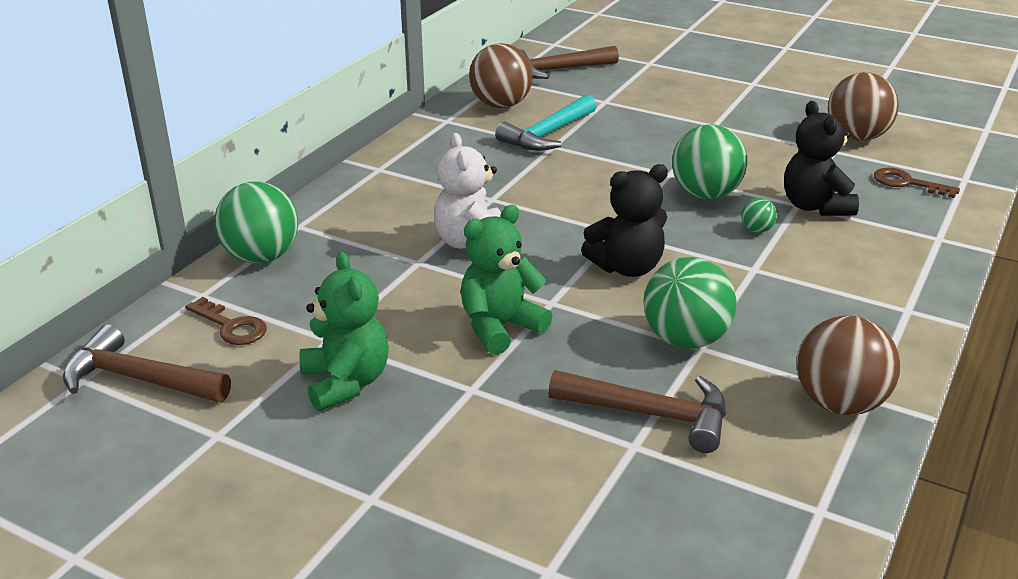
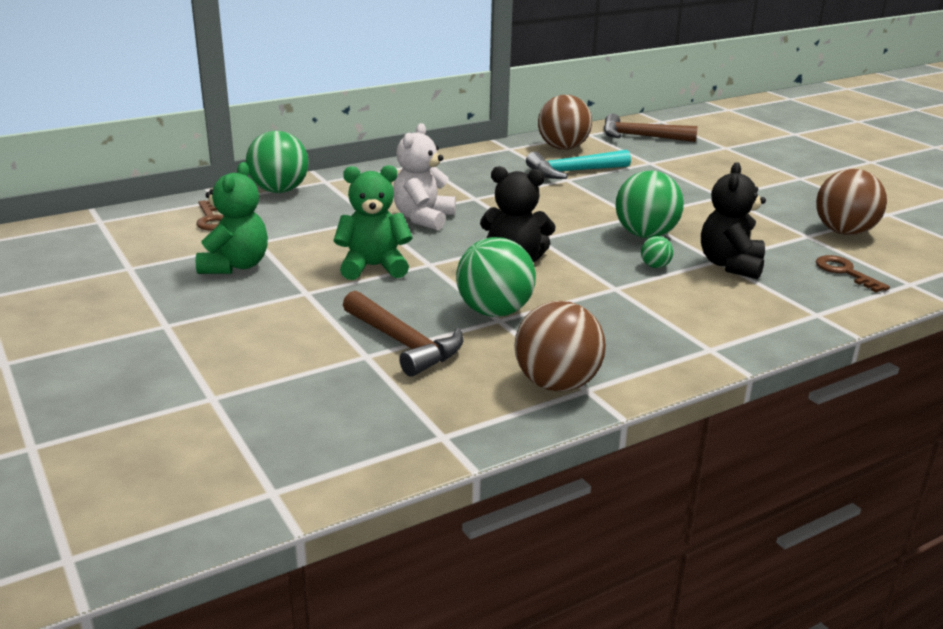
camera: 30 degrees right, 5 degrees down
(138, 379) = (127, 229): brown hammer -> none

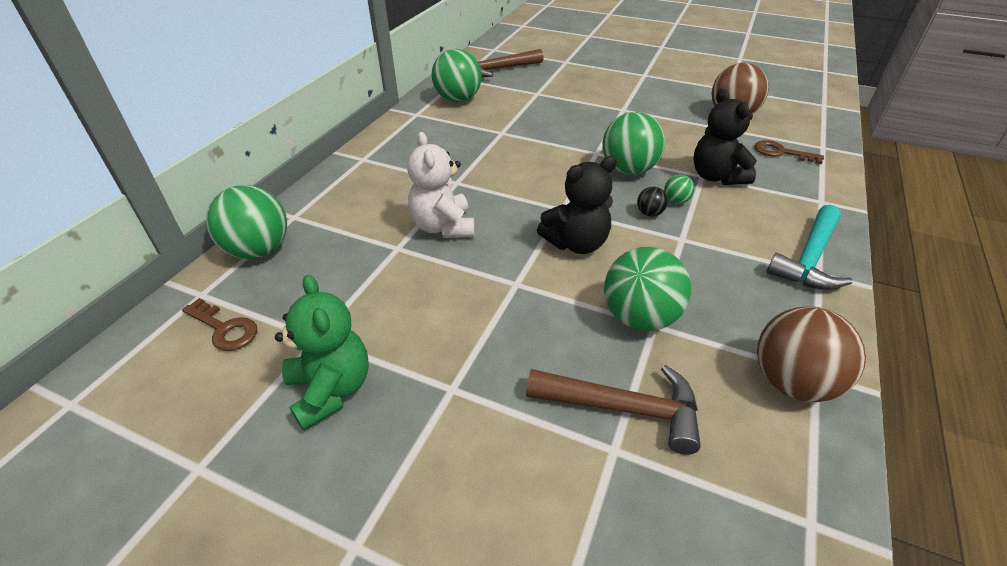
camera: 35 degrees left, 15 degrees up
(373, 267) = (473, 314): green teddy bear -> none
(563, 148) = (458, 99): brown ball -> green ball
(573, 172) = (496, 123): turquoise hammer -> turquoise hammer (809, 259)
(613, 265) = (649, 213): none -> black ball

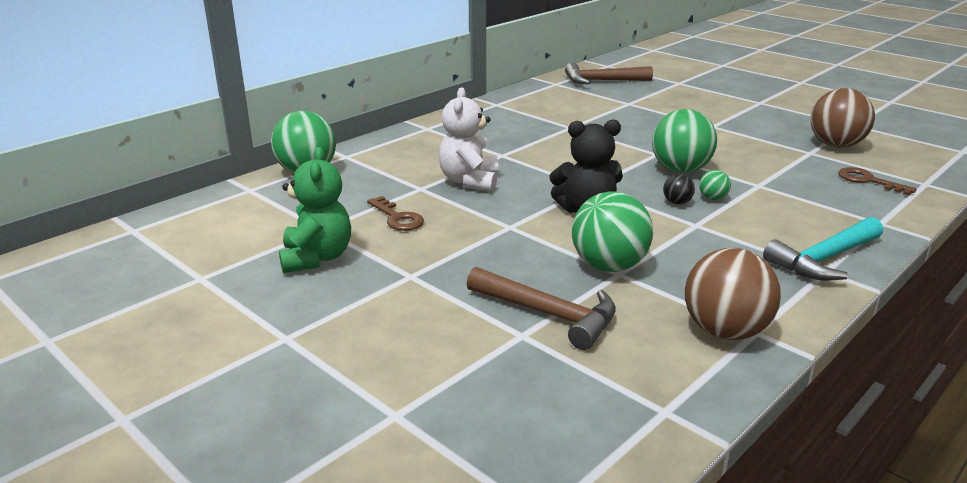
camera: 20 degrees right, 15 degrees down
(224, 328) = (257, 211): brown key -> brown key (397, 218)
(458, 99) = (544, 98): green ball -> none
(716, 177) = (773, 188): black teddy bear -> none

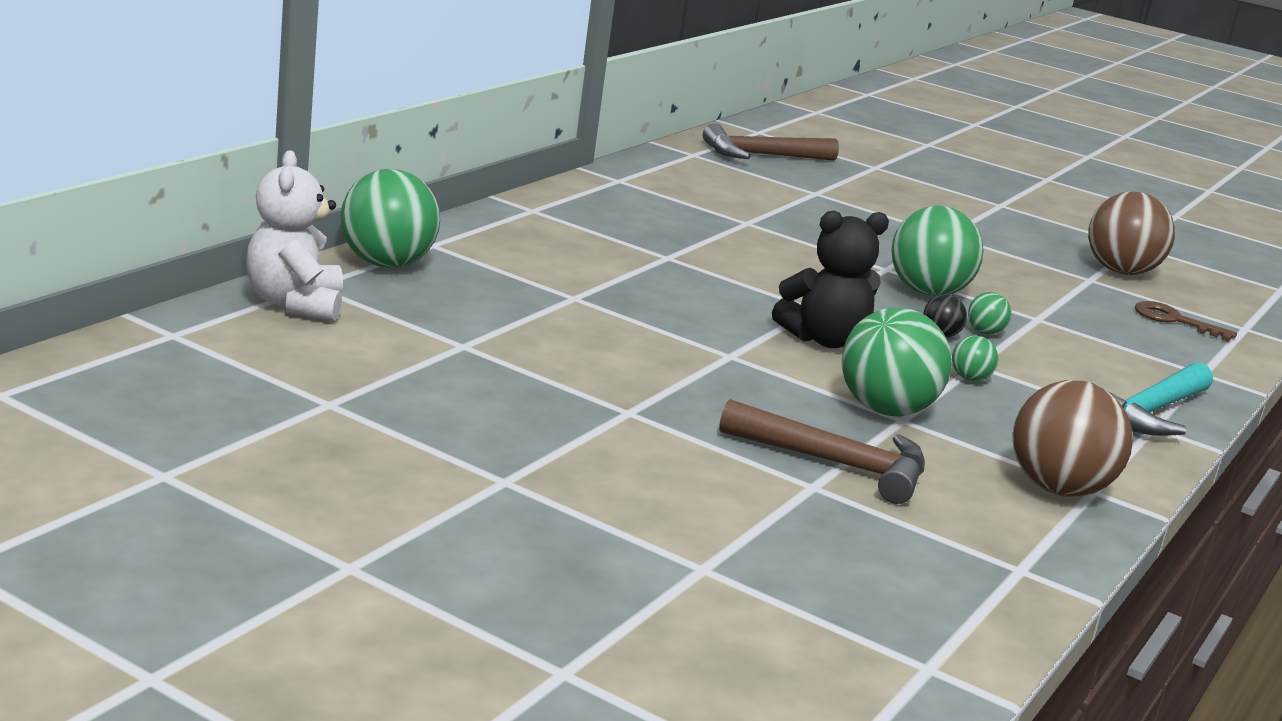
camera: 15 degrees left, 5 degrees down
(316, 258) = (481, 384): green teddy bear -> none
(397, 218) = (565, 336): brown key -> none
(469, 181) = (641, 292): white teddy bear -> white teddy bear (295, 304)
(686, 236) = (970, 379): none -> green ball

